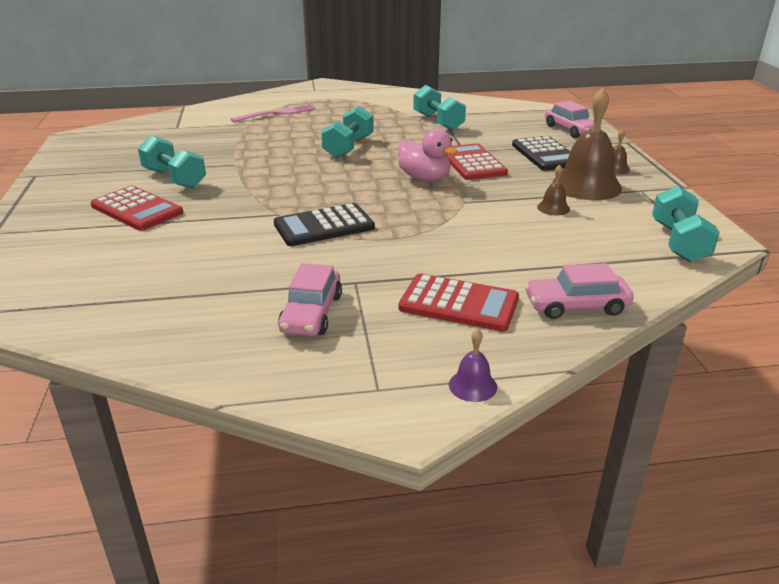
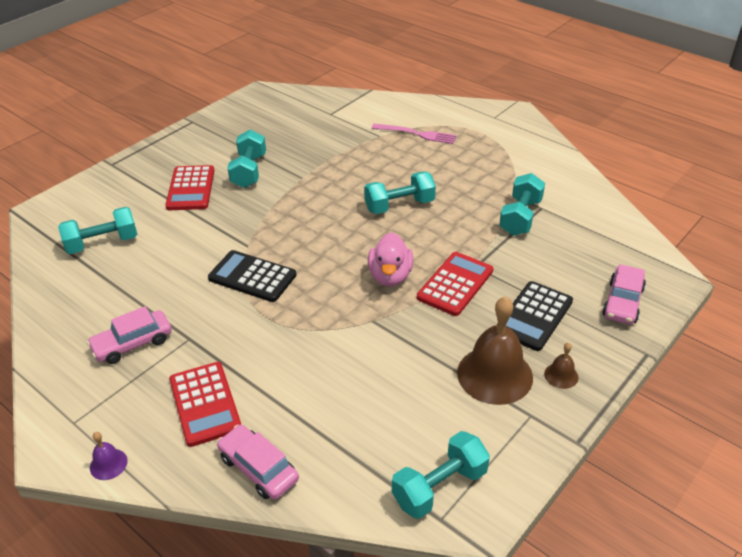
camera: 50 degrees right, 10 degrees up
(117, 279) = (102, 243): none -> turquoise dumbbell
(553, 208) = (420, 376): brown bell -> none

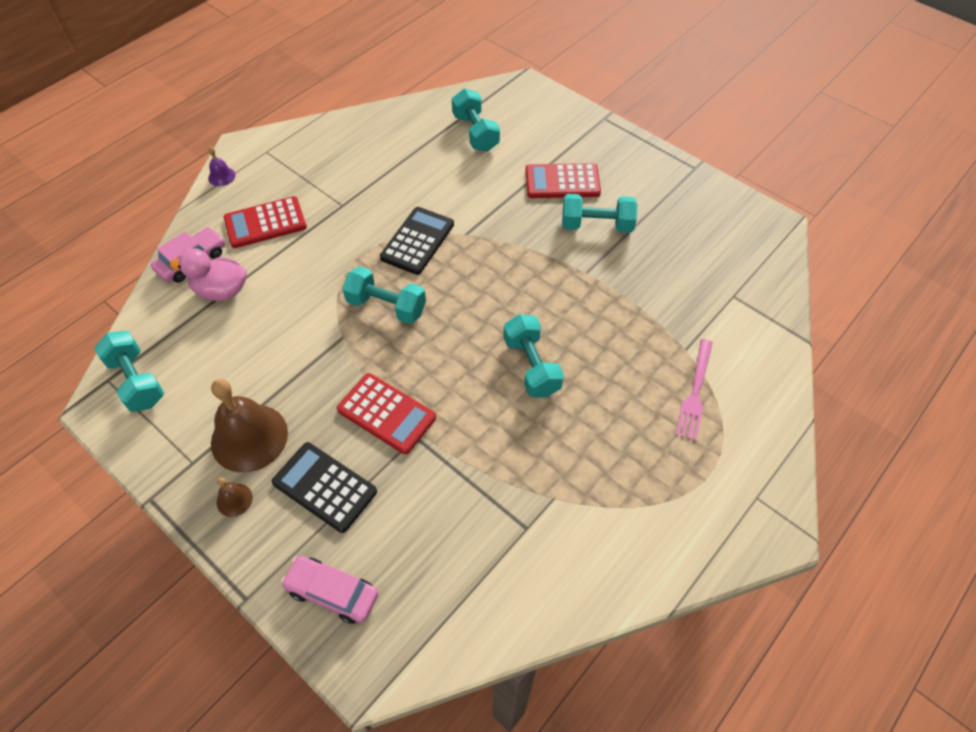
camera: 90 degrees right, 15 degrees up
(133, 343) = (342, 171): pink car -> none
(390, 276) = (406, 353): pink duck -> pink duck (221, 291)
(520, 217) = (505, 499): turquoise dumbbell -> turquoise dumbbell (386, 306)

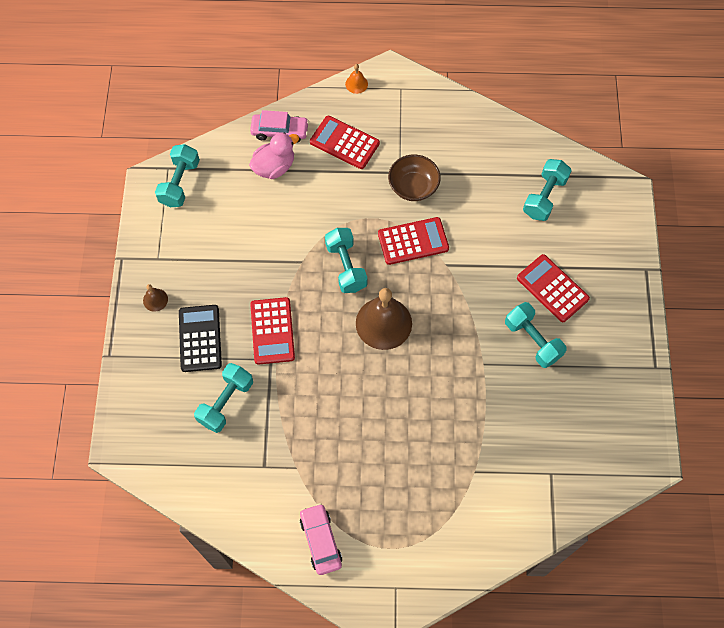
camera: 50 degrees right, 10 degrees up
(221, 176) = (356, 84): purple bell -> orange bell
(221, 291) = (274, 167): pink duck -> pink duck turned 90 degrees clockwise
(249, 437) = (196, 273): brown bell -> brown bell (383, 323)
(332, 592) = (146, 395): pink car -> pink car (321, 541)
(366, 206) = (413, 187): none -> brown bowl
(417, 241) = (413, 241): black calculator -> red calculator
(531, 366) = (377, 386): turquoise dumbbell -> turquoise dumbbell (226, 402)
(695, 392) = (444, 499): pink fork -> none

